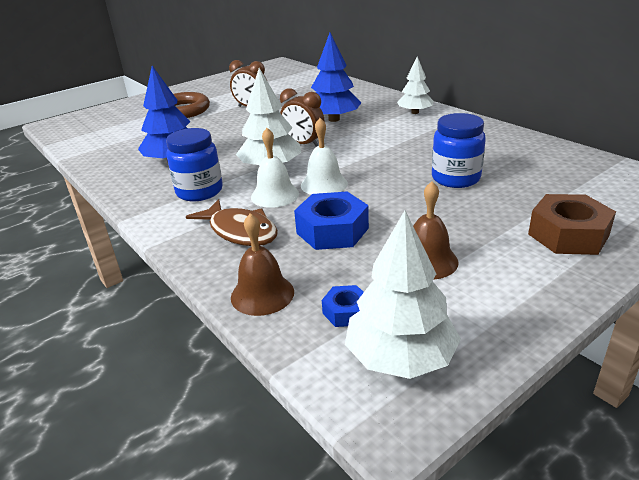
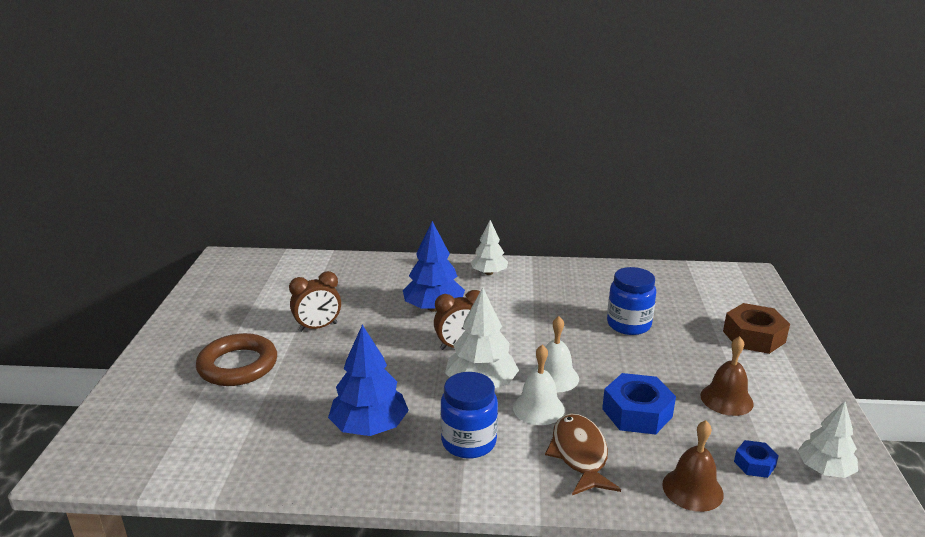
camera: 50 degrees left, 5 degrees down
(240, 231) = (579, 455): brown fish -> brown fish turned 90 degrees counterclockwise
(400, 357) = (824, 469): white tree -> white tree, size x0.66

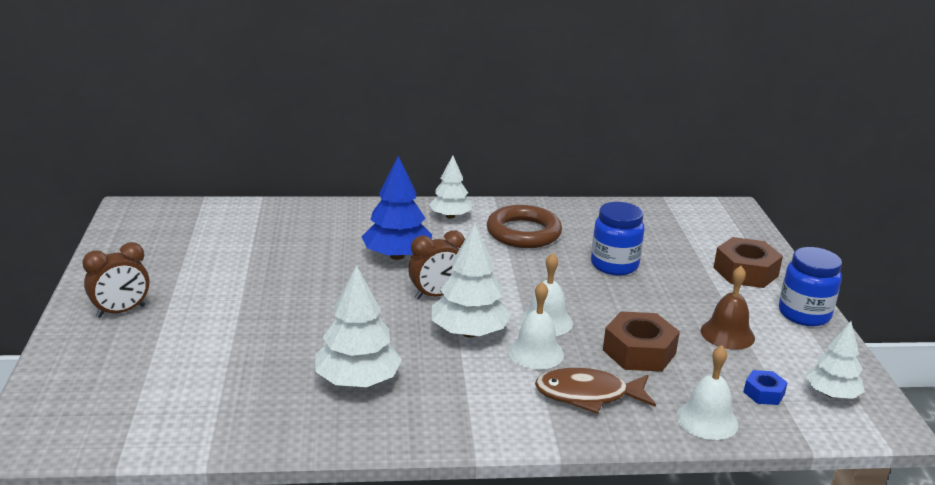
camera: 10 degrees left, 0 degrees up
(238, 365) = (187, 326): brown ring -> brown ring (523, 233)
(318, 327) = (269, 281): brown clock -> brown clock (121, 311)
(369, 427) = (357, 381): blue tree -> white tree
(468, 442) = (469, 390): blue jar -> blue jar (804, 314)
(579, 455) = (588, 395): brown fish -> brown fish turned 75 degrees counterclockwise
(637, 413) = (639, 352): blue nut -> brown nut
(692, 489) = (707, 420): brown bell -> white bell

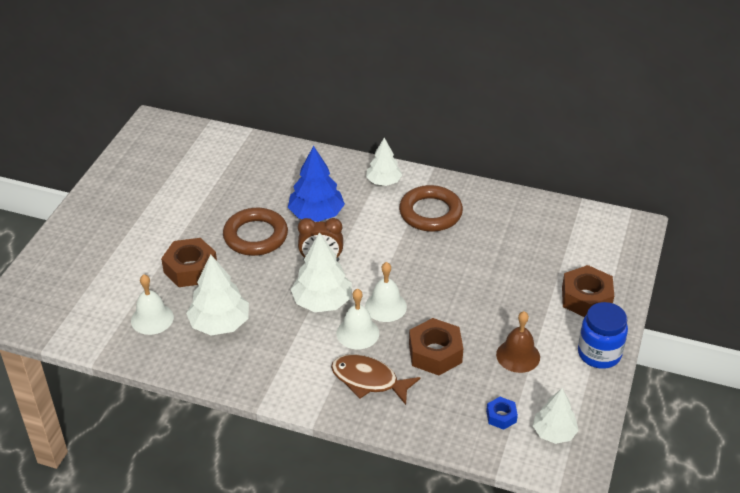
camera: 25 degrees right, 15 degrees up
(121, 311) = (101, 222): brown clock -> none
(278, 335) = (190, 269): none -> brown nut
(339, 288) = (255, 236): none -> brown ring
(614, 265) = (480, 264): blue jar -> none
(707, 420) = (439, 426): white bell -> white bell (152, 319)

